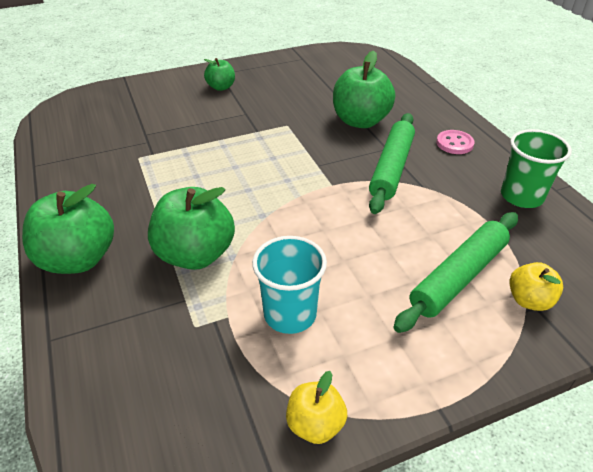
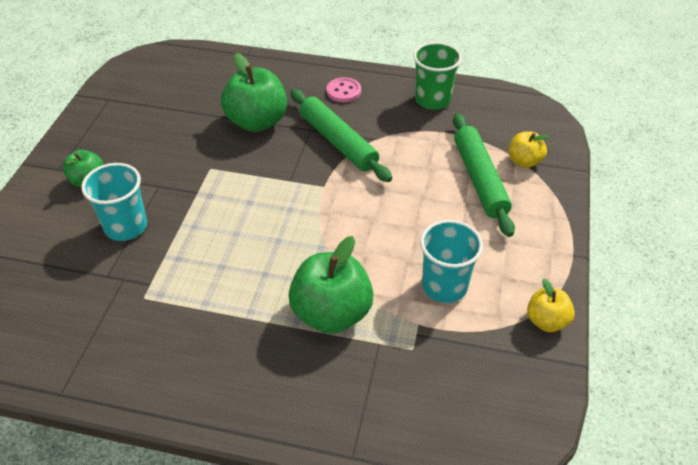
camera: 55 degrees left, 5 degrees up
(78, 259) = (263, 401): green apple -> none
(195, 120) = (126, 226): none -> turquoise cup

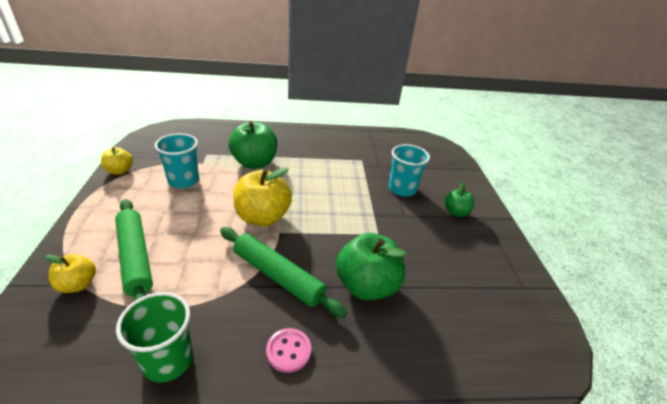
camera: 160 degrees right, 10 degrees down
(339, 208) = (262, 217): none -> yellow apple

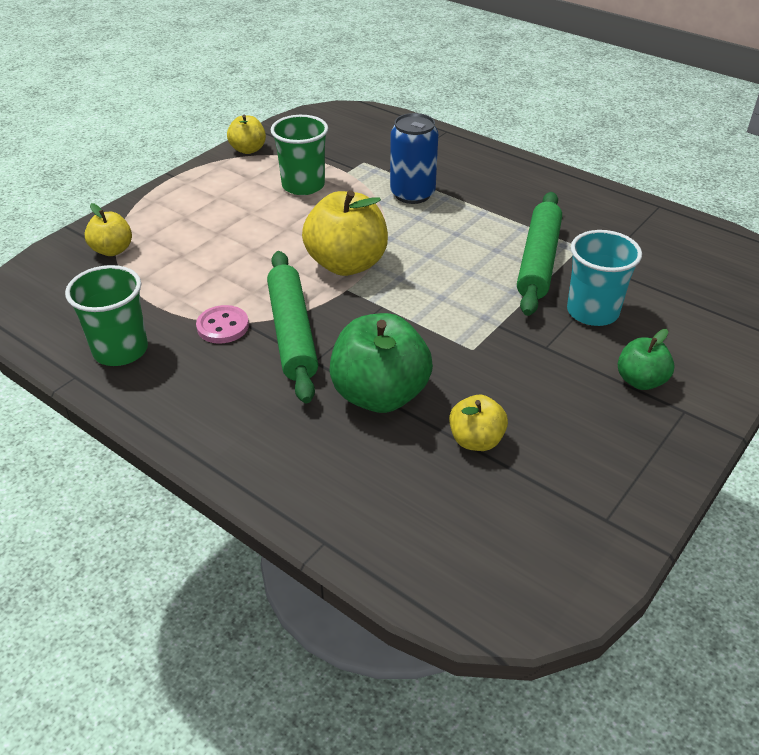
camera: 45 degrees right, 5 degrees up
(135, 257) = (178, 248): green rolling pin -> green rolling pin (538, 261)
(183, 181) = (303, 185): turquoise cup -> green cup
(254, 163) = (412, 194): green apple -> blue can
(288, 351) = (224, 404): pink button -> pink button (223, 326)
(436, 282) = (476, 440): none -> yellow apple

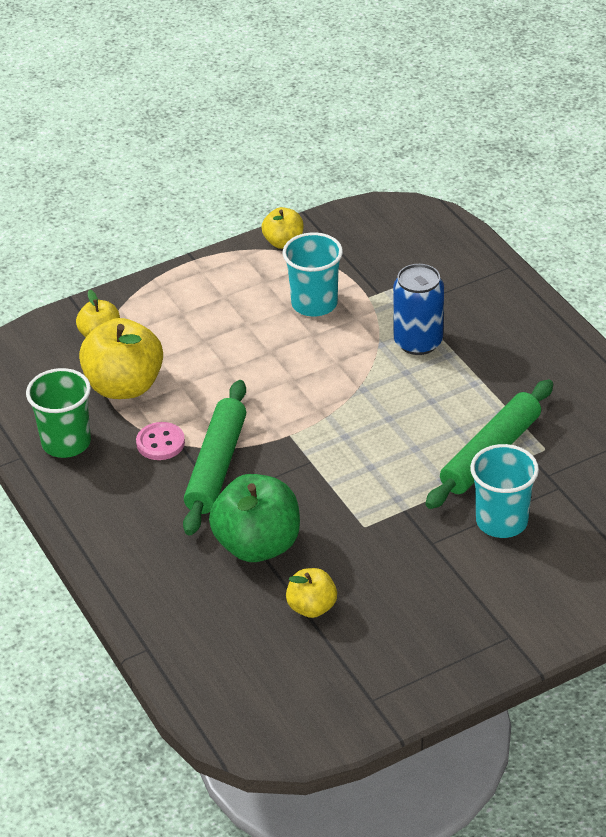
camera: 25 degrees right, 0 degrees up
(303, 185) = (314, 303): green cup -> turquoise cup
(347, 264) = (304, 408): yellow apple -> yellow apple (124, 386)
(640, 381) = (492, 599): green apple -> none

